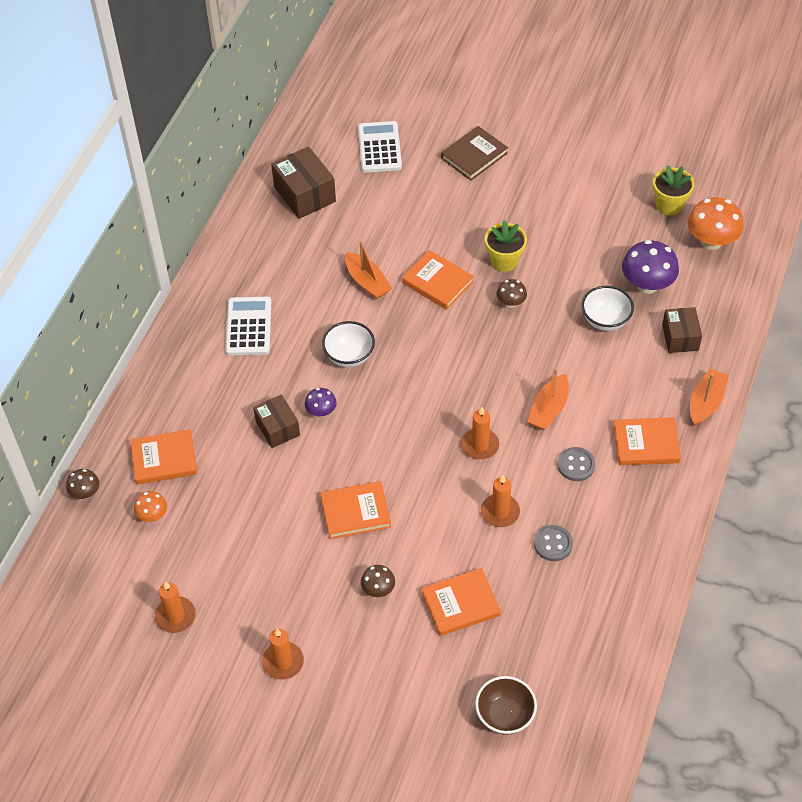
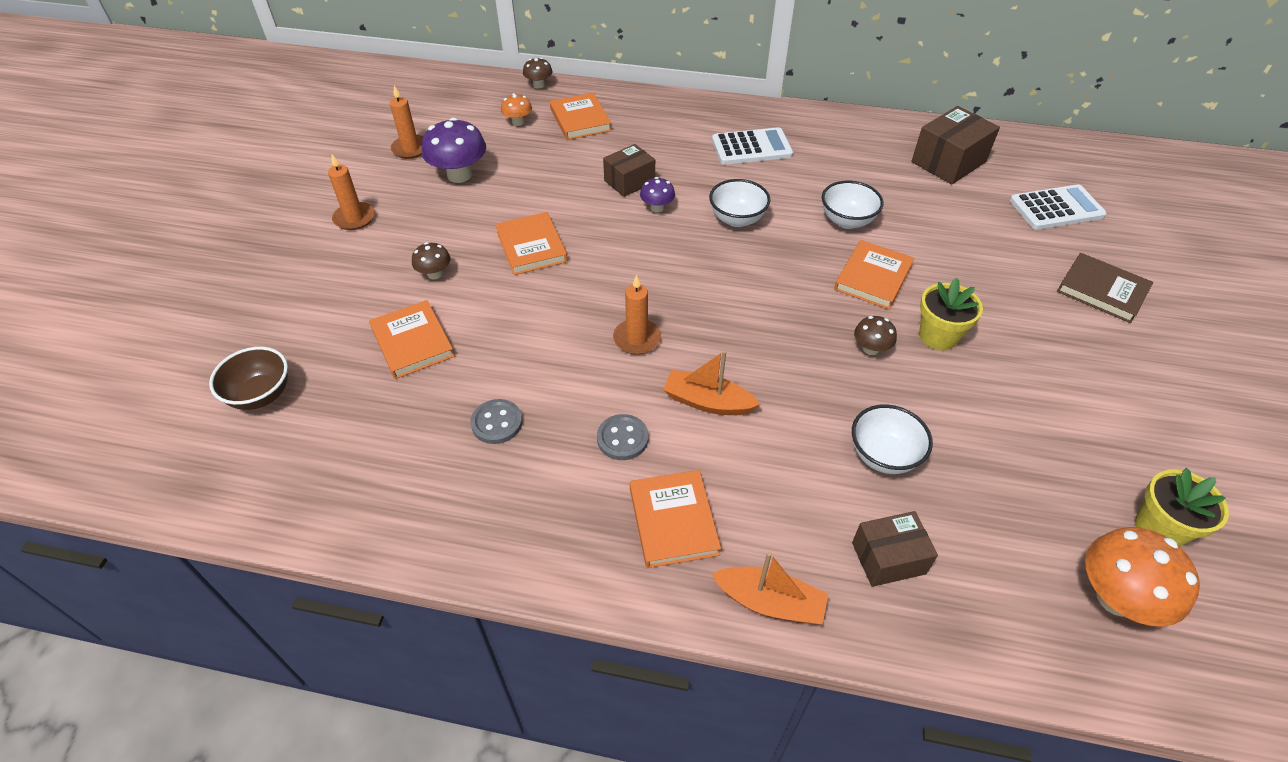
camera: 80 degrees right, 5 degrees down
(367, 282) = (847, 221): orange boat -> white bowl
(500, 512) = (541, 366): orange candle -> none
(647, 285) = (974, 506): purple mushroom -> purple mushroom (459, 175)

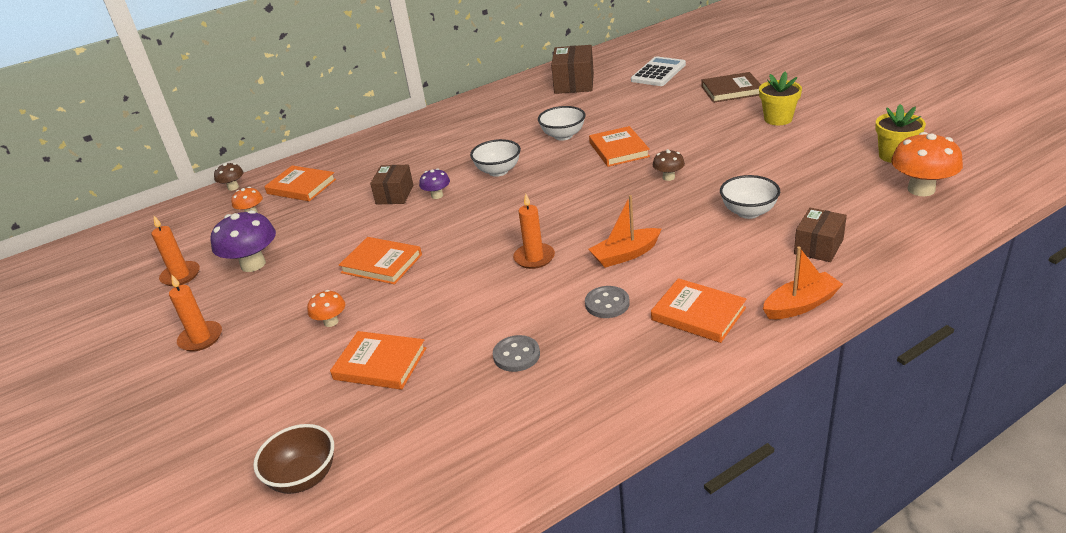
camera: 40 degrees left, 15 degrees down
(435, 274) = (331, 322): brown mushroom -> orange mushroom
(751, 147) = (449, 136): white calculator -> none
(938, 336) = (691, 152): yellow flower pot -> yellow flower pot (778, 119)

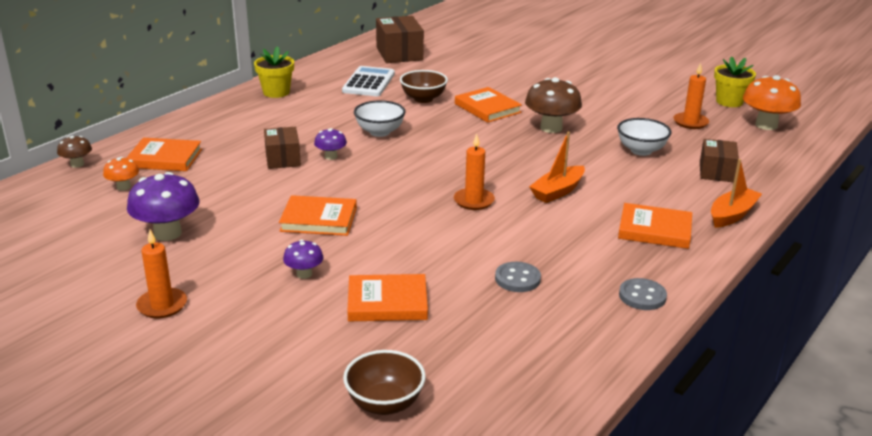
camera: 25 degrees left, 5 degrees down
(181, 275) = (83, 252): orange candle -> orange candle (690, 122)
(331, 322) = (304, 274): orange mushroom -> purple mushroom
(563, 136) = (423, 99): white bowl -> brown bowl
(607, 304) = (570, 230): grey button -> grey button (642, 296)
(658, 72) = (477, 43): white calculator -> white calculator (368, 82)
(668, 177) = (551, 128): brown mushroom -> brown mushroom, size x1.86
(731, 90) = (556, 56): brown book -> none
(778, 119) = (614, 78): yellow flower pot -> yellow flower pot (276, 92)

